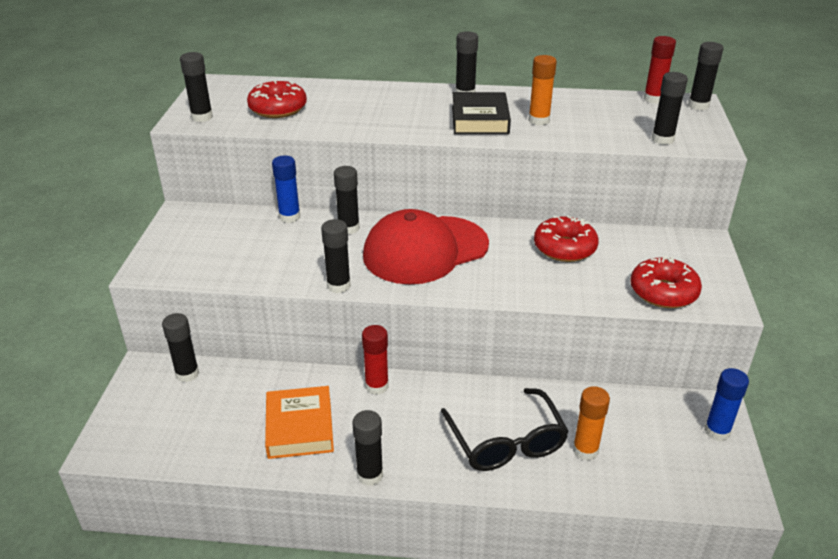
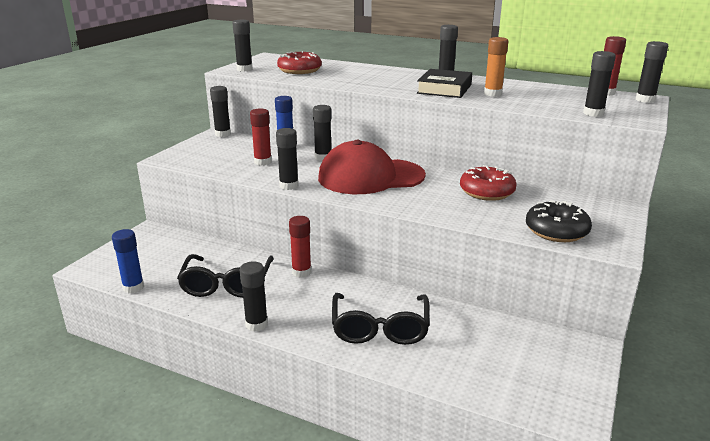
camera: 20 degrees right, 10 degrees down
(187, 374) = (174, 239): black glue stick -> black glue stick (223, 134)
(279, 251) = (263, 162): none -> red glue stick
(299, 427) = (227, 284): orange book -> black glasses
(585, 450) = (445, 349): orange glue stick -> none
(663, 292) = (556, 231): red donut -> black donut
(717, 431) = (580, 364): blue glue stick -> blue glue stick (133, 287)

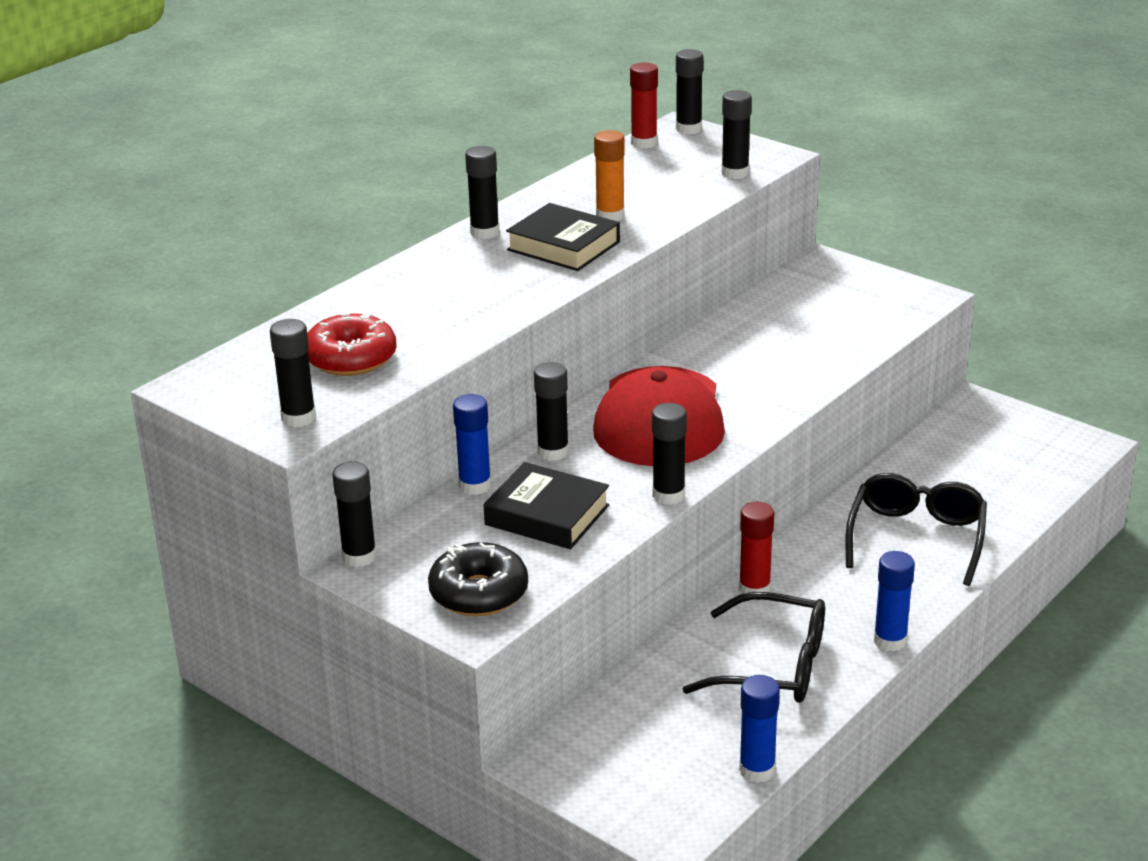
camera: 75 degrees left, 5 degrees up
(256, 324) = (890, 641): black glue stick -> blue glue stick
(263, 162) = (547, 515): red glue stick -> black book
(380, 328) = (916, 538): black glasses -> black glasses turned 90 degrees counterclockwise
(486, 192) = (750, 336): red donut -> none
(556, 231) = (879, 317): black donut -> black donut (479, 593)

